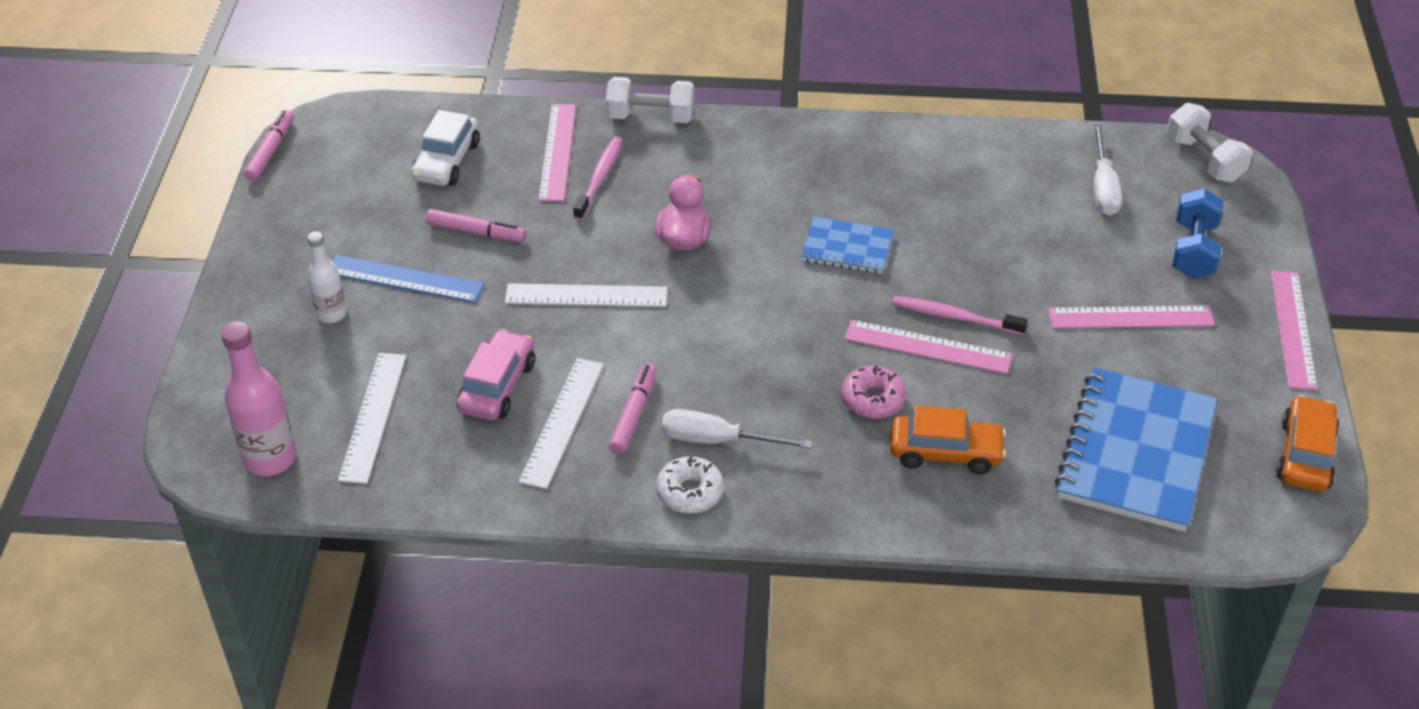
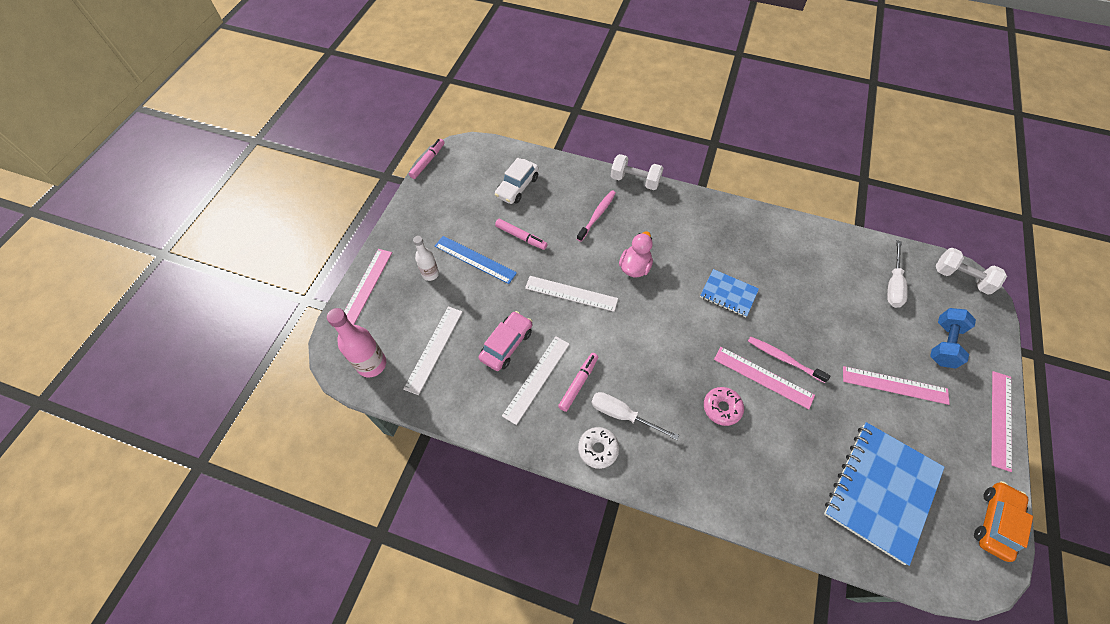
camera: 15 degrees right, 15 degrees up
(557, 152) = (578, 193): pink ruler -> pink ruler (366, 287)
(945, 453) = (758, 459): orange car -> none
(1204, 160) = (961, 278): white dumbbell -> white dumbbell turned 45 degrees counterclockwise

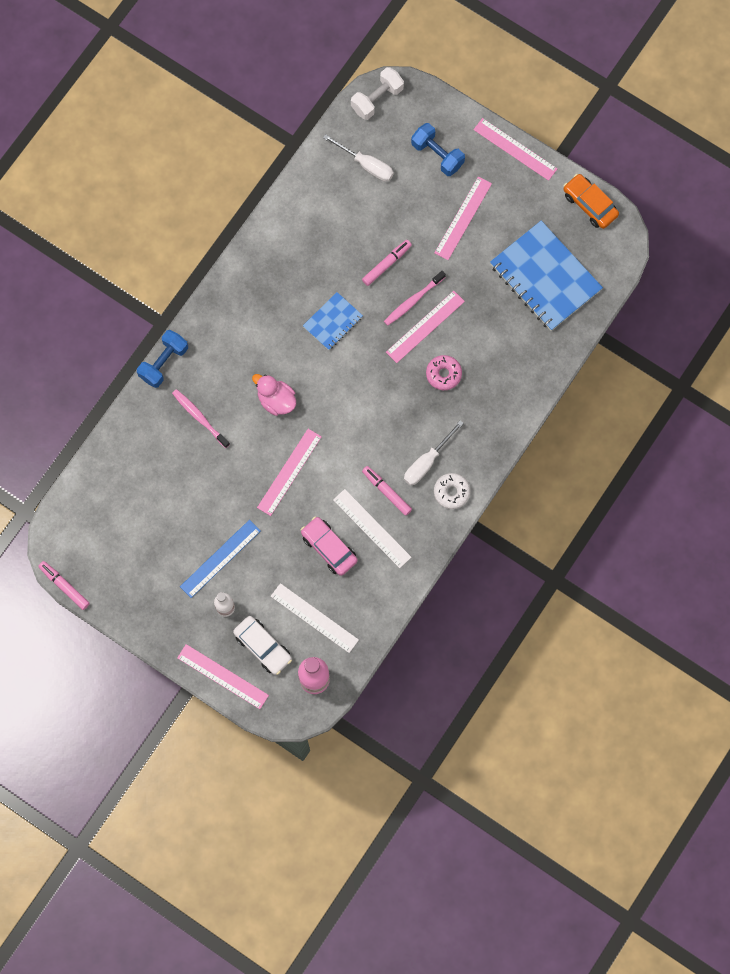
camera: 75 degrees left, 15 degrees up
(517, 187) = (134, 493): white car -> white car (263, 647)
(521, 237) = (205, 504): pink marker -> pink marker (386, 264)
(571, 293) = (289, 472): white ruler -> pink ruler
(635, 180) = (163, 362): white dumbbell -> blue dumbbell

